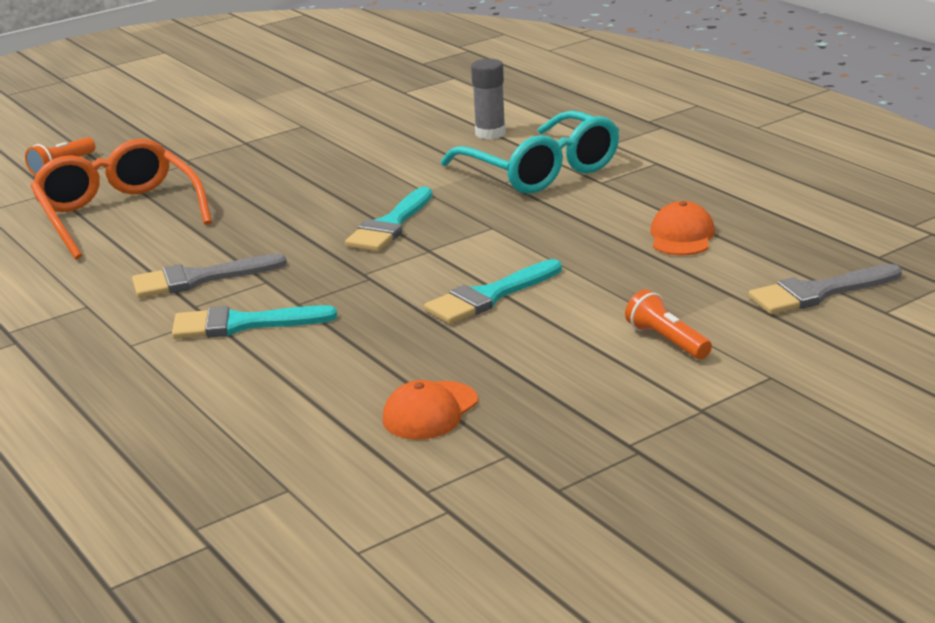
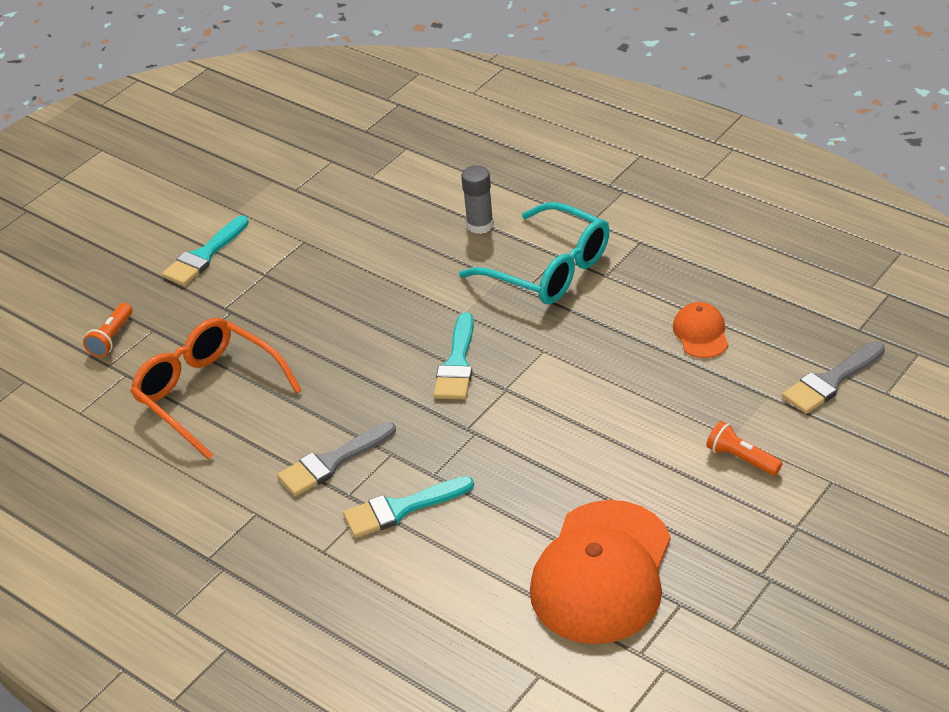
camera: 15 degrees left, 15 degrees up
(430, 411) = (601, 572): orange cap -> orange cap, size x2.18
(489, 296) = (582, 435): turquoise brush -> turquoise brush (204, 256)

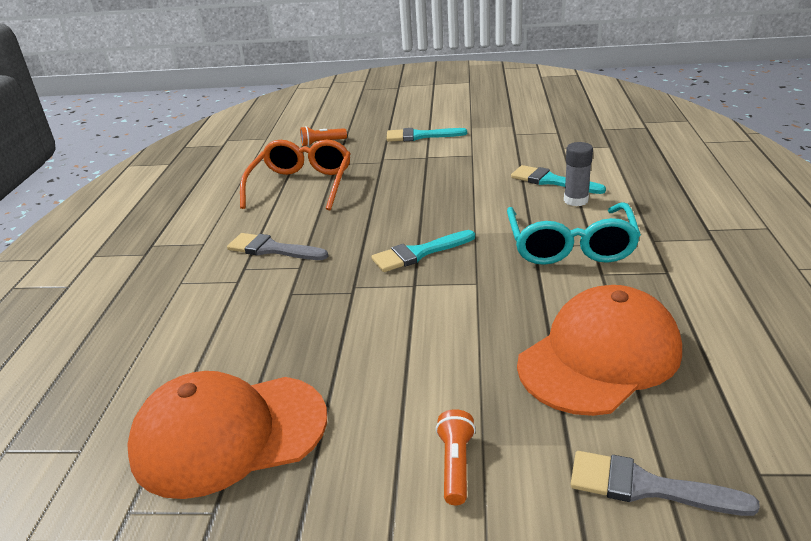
camera: 55 degrees right, 10 degrees down
(401, 508) = (243, 295): turquoise brush -> turquoise brush (551, 181)
(701, 333) = (600, 357): orange cap -> orange cap, size x2.18

